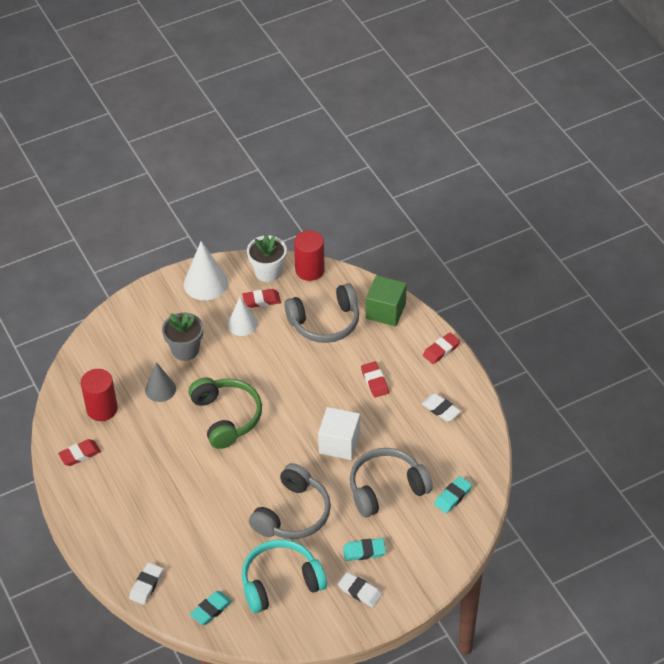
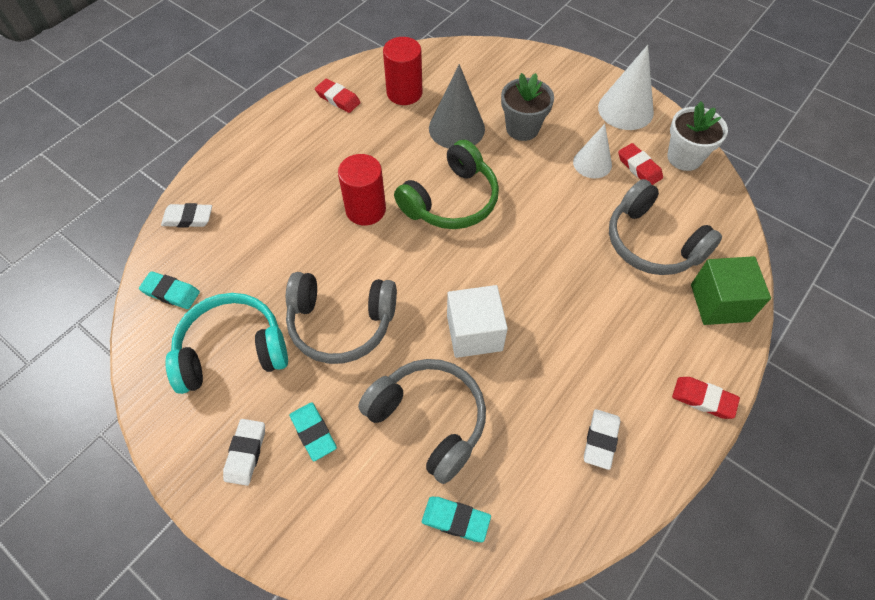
camera: 65 degrees right, 10 degrees up
(160, 389) = (456, 128): grey cone -> grey cone, size x1.51
(280, 582) = (232, 351): turquoise headphones -> turquoise headphones turned 60 degrees counterclockwise
(310, 270) = (719, 196): red cylinder -> red cylinder (365, 209)
(374, 381) = (596, 335): red eraser -> none

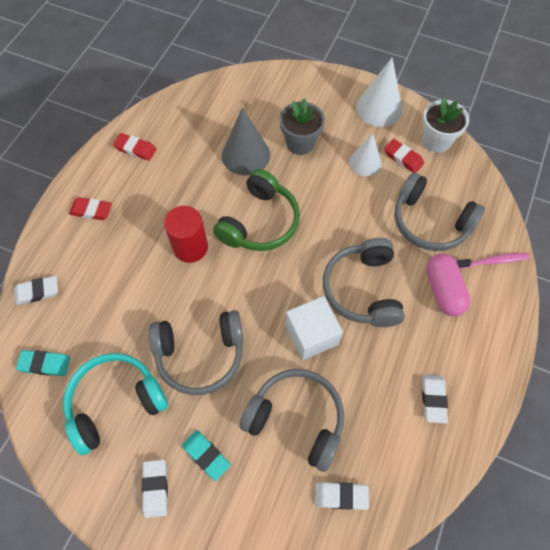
camera: 15 degrees left, 5 degrees up
(404, 93) = (192, 131): red cylinder -> none
(456, 520) = (341, 496): turquoise eraser -> white eraser
(549, 298) = (362, 289): none -> grey headphones
(647, 321) = (443, 290): none -> pink capsule
(703, 399) = (500, 344): red eraser -> red eraser (91, 210)
(719, 303) = (493, 261): green cube -> pink toothbrush

